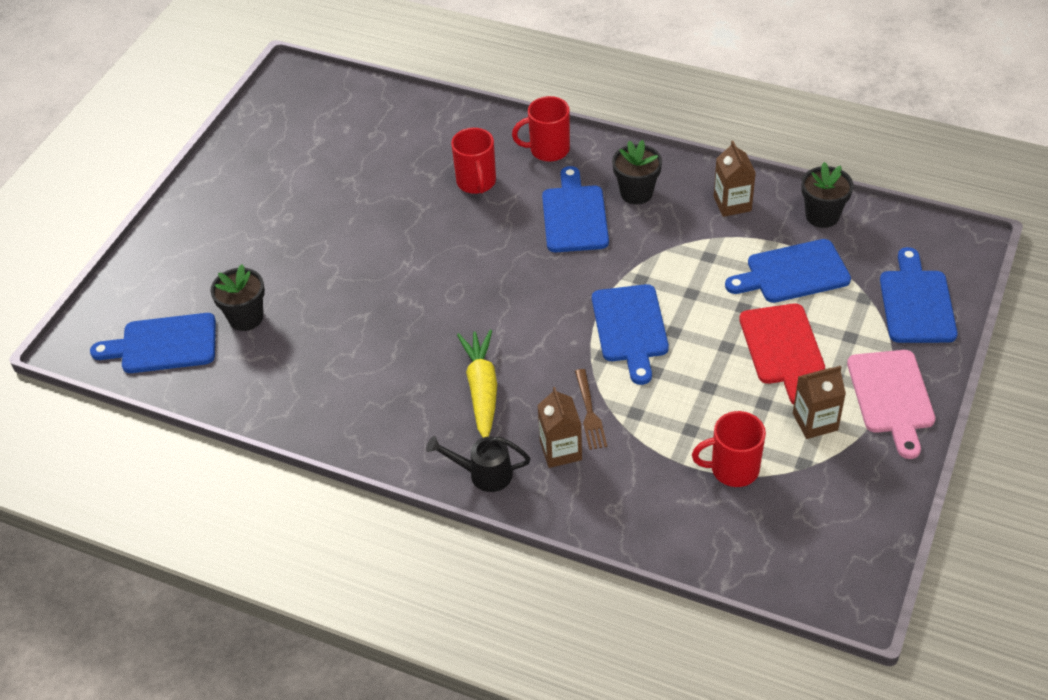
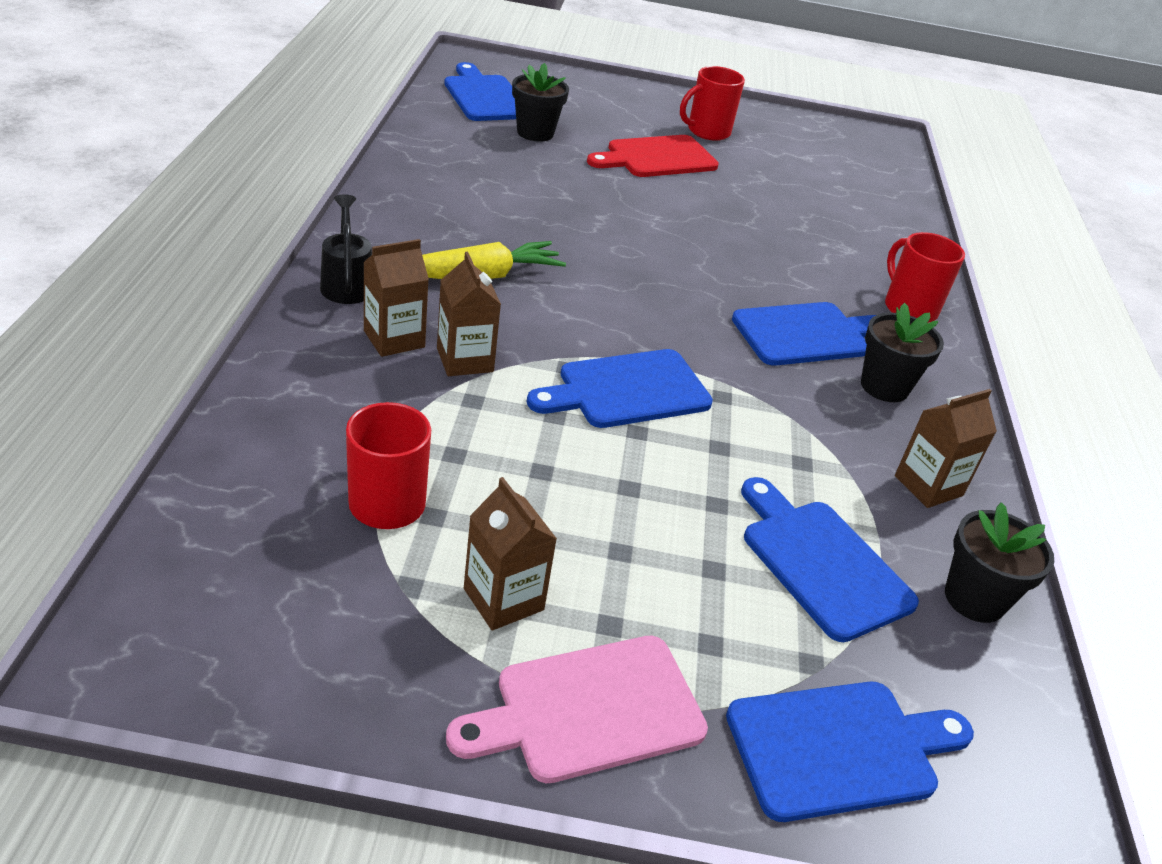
camera: 65 degrees right, 10 degrees down
(476, 182) = (813, 257): red mug -> red mug (707, 132)
(589, 412) = (465, 360): brown fork -> brown carton
(783, 349) = (649, 554): red cutting board -> red cutting board (657, 158)

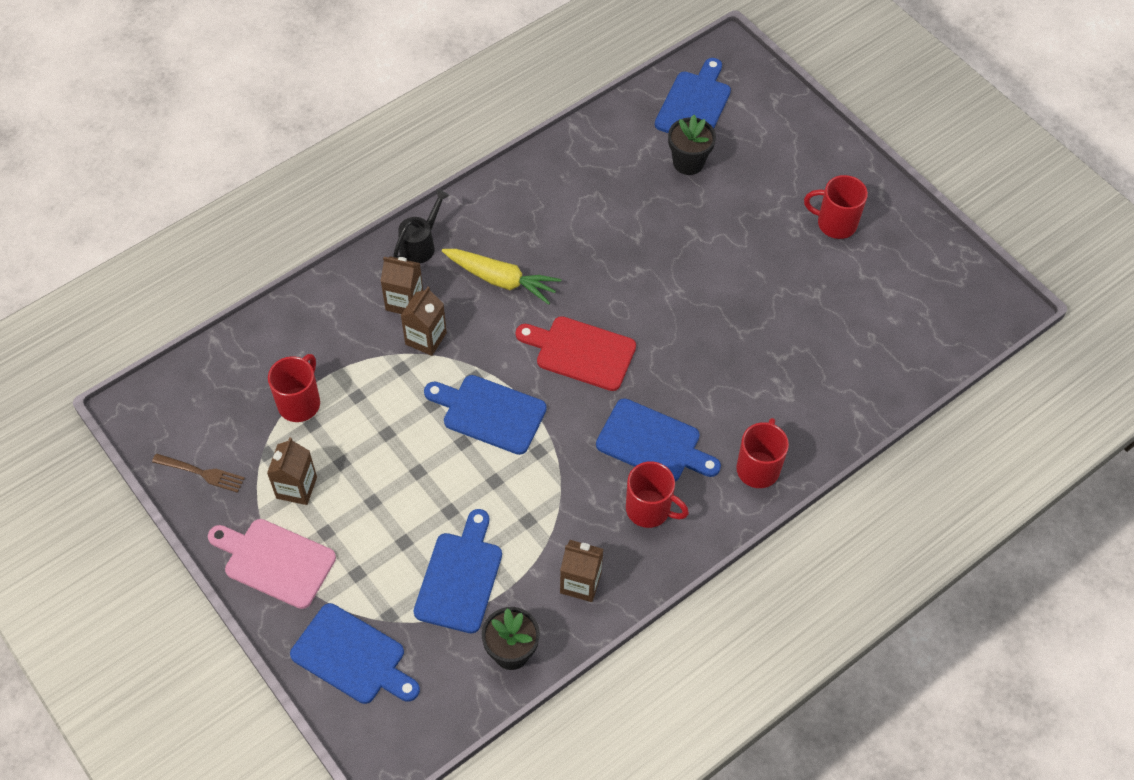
camera: 50 degrees right, 20 degrees up
(335, 674) = (201, 473): none -> brown fork
(657, 158) = (754, 232): red cutting board -> red cutting board (580, 352)
(884, 387) = (649, 509): black flower pot -> red mug

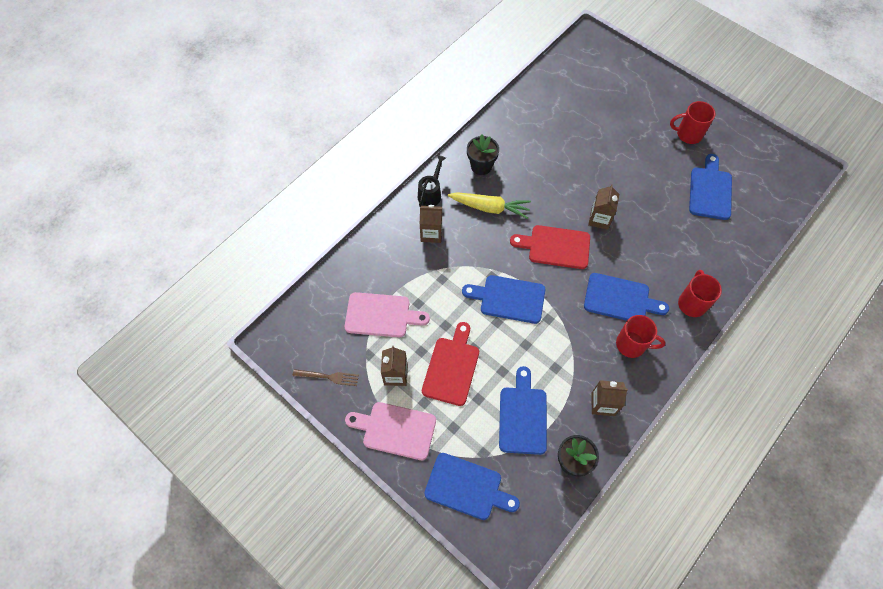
camera: 10 degrees left, 5 degrees up
(300, 403) = (381, 315): red mug -> pink cutting board
(379, 492) = (451, 367): none -> red cutting board
(426, 338) = (452, 256): brown carton -> brown carton (599, 219)
(688, 162) = (585, 110): black flower pot -> black flower pot (481, 166)
(694, 104) = (577, 73): blue cutting board -> blue cutting board (710, 190)

